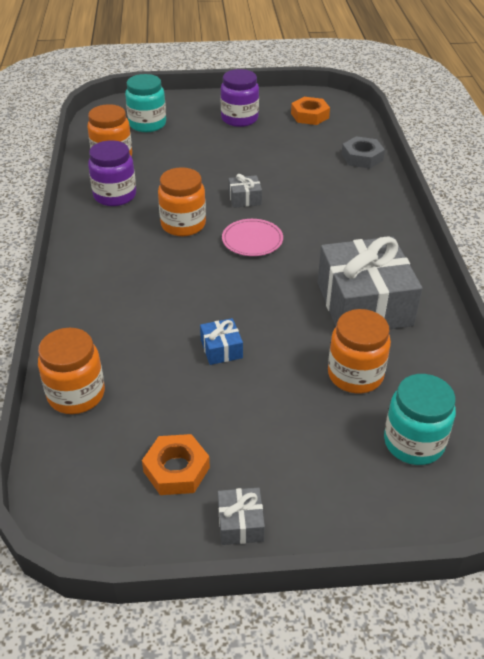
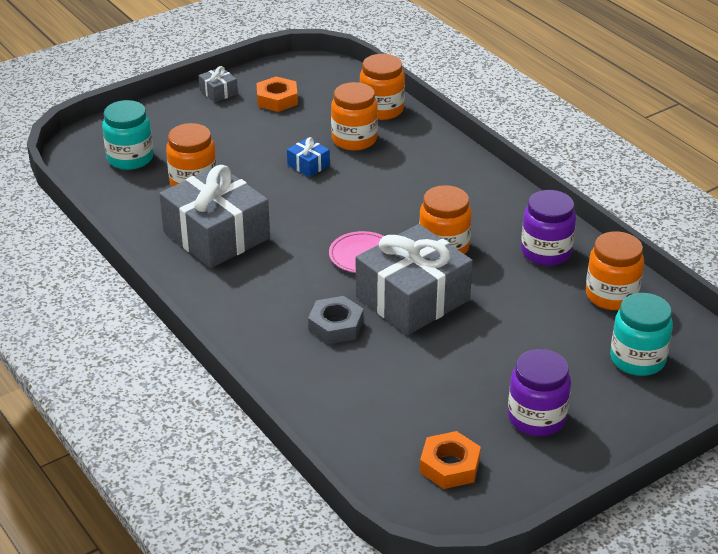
camera: 150 degrees right, 5 degrees down
(146, 363) = (354, 139): none -> orange jar
(245, 198) = (412, 298): grey gift -> grey gift, size x2.38
(362, 157) = (324, 412): grey nut -> grey nut (336, 326)

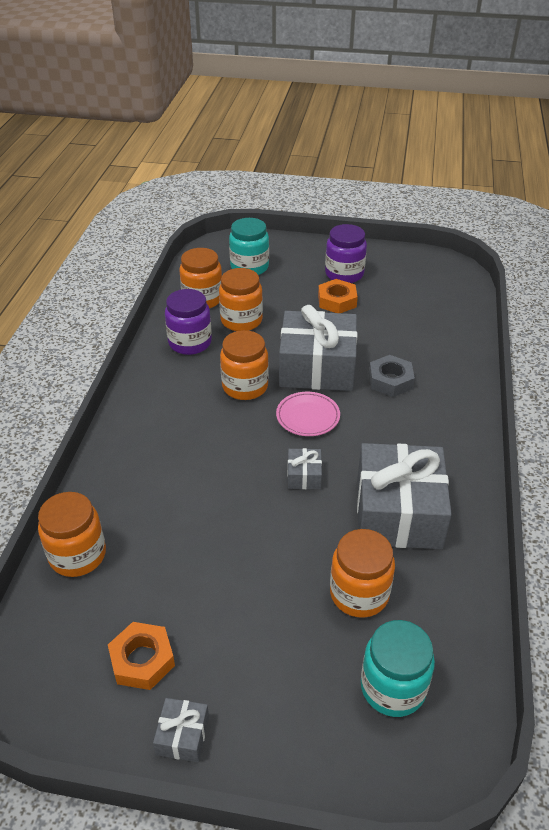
camera: 135 degrees left, 5 degrees up
(308, 165) = (233, 534): blue gift -> none
(309, 218) = (304, 476): none -> grey gift
(354, 139) = (155, 535): orange jar -> orange jar (241, 320)
(449, 466) = (419, 280): orange nut -> orange nut (337, 301)

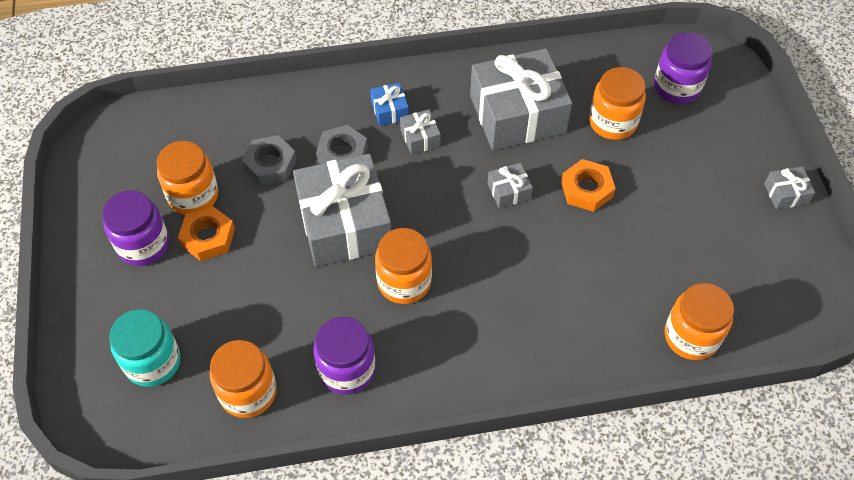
camera: 110 degrees left, 15 degrees up
(142, 660) = (750, 242): orange nut -> orange nut (586, 189)
(241, 320) = (282, 328): orange jar -> orange jar (193, 195)
(308, 416) = (427, 210): pink plate -> none
(392, 432) = (420, 138): none -> grey gift
(393, 687) = (677, 87): turquoise jar -> purple jar
(394, 340) = (270, 164): none -> grey nut
(432, 420) = (389, 110): none -> blue gift

